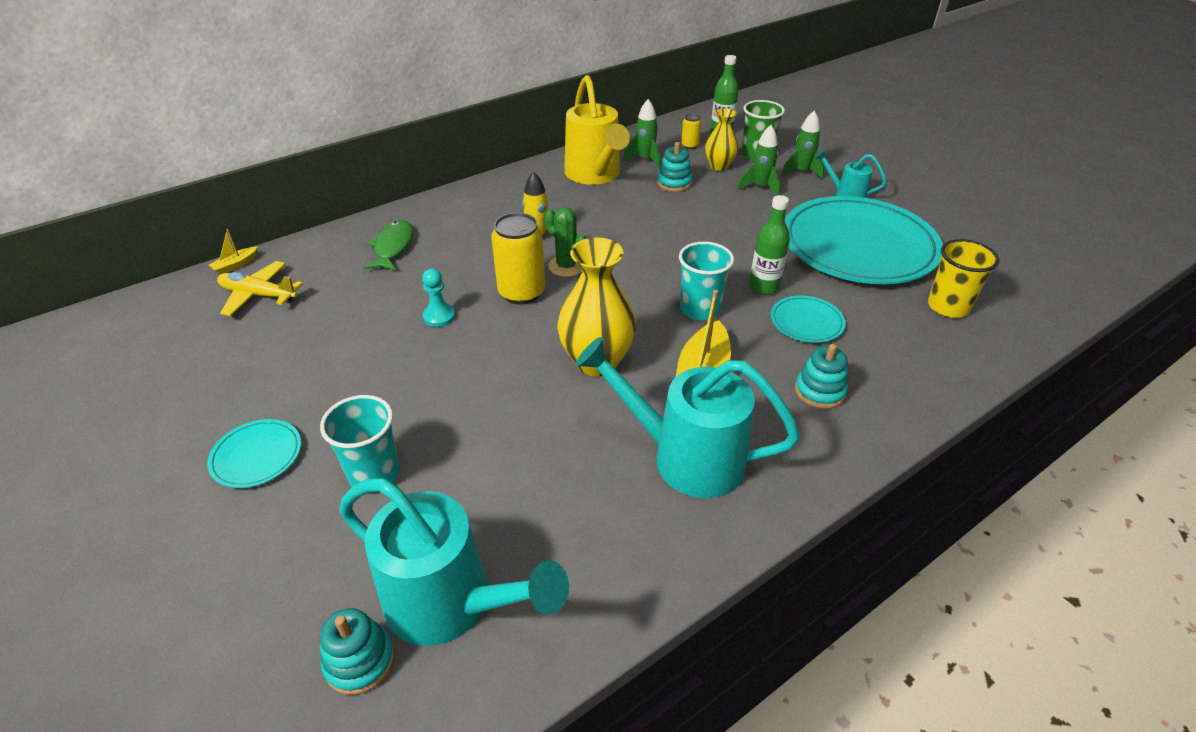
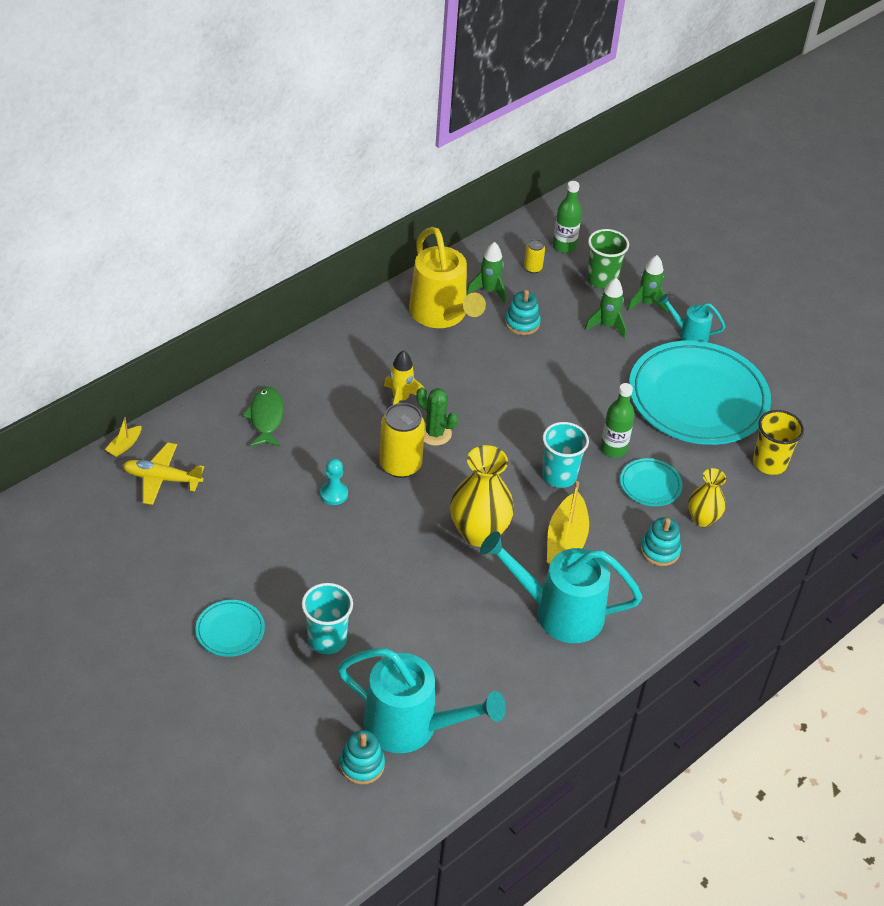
camera: 10 degrees left, 5 degrees up
(719, 166) = (565, 298): yellow vase -> yellow vase (702, 519)

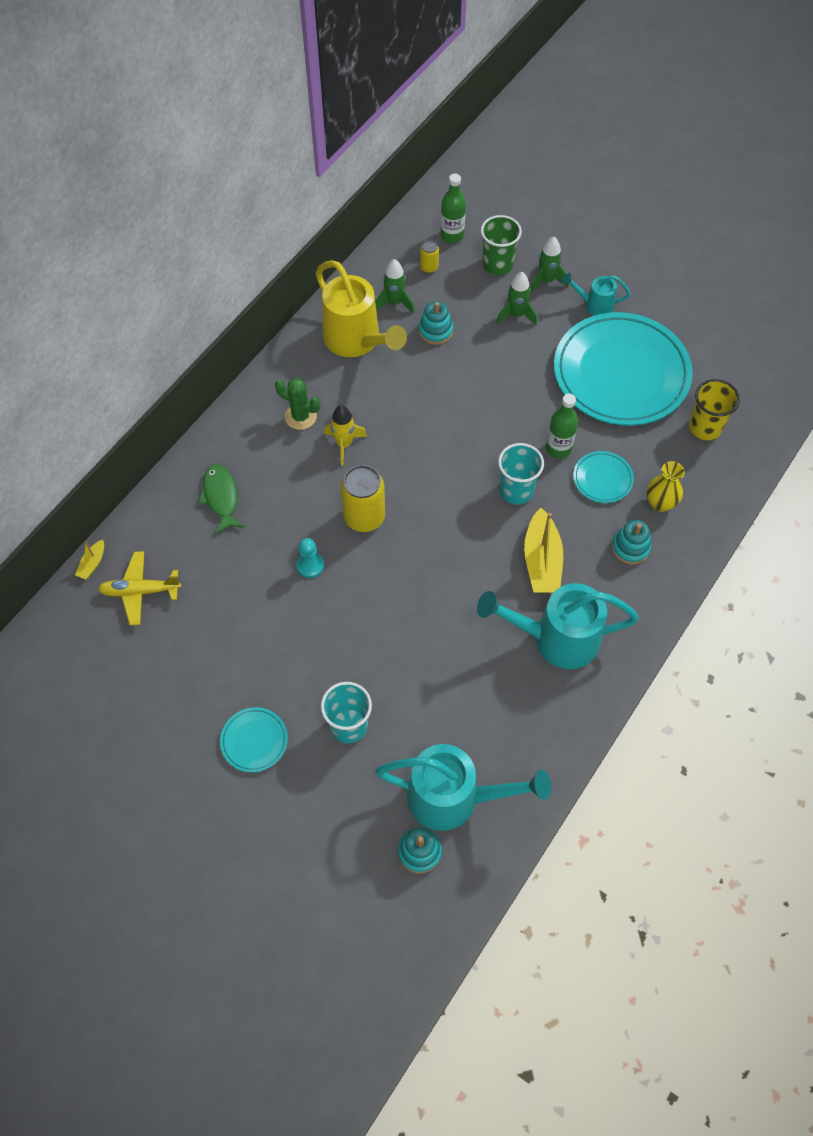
camera: 10 degrees left, 15 degrees up
(434, 433) = (387, 474): green cactus -> green cactus (300, 416)
(479, 533) = (458, 572): yellow vase -> none

